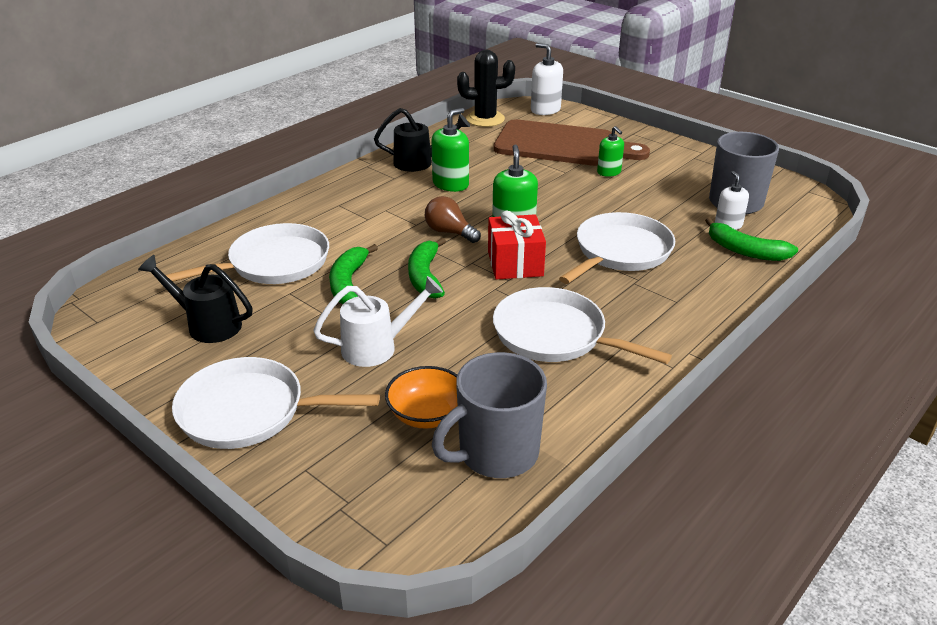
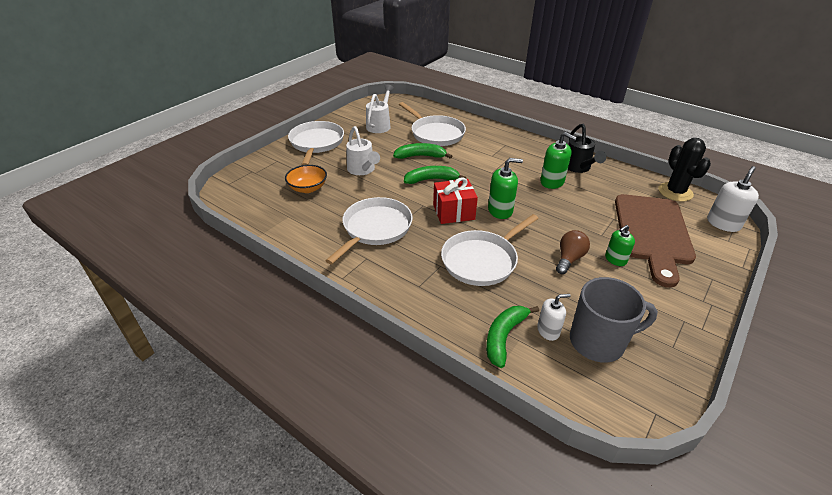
camera: 85 degrees right, 5 degrees up
(207, 324) = (380, 125): black watering can -> white watering can
(449, 232) = (485, 185): brown light bulb -> brown light bulb (569, 259)
(496, 453) = (276, 210): grey mug -> none
(620, 252) = (481, 260): white pan -> white pan turned 105 degrees clockwise

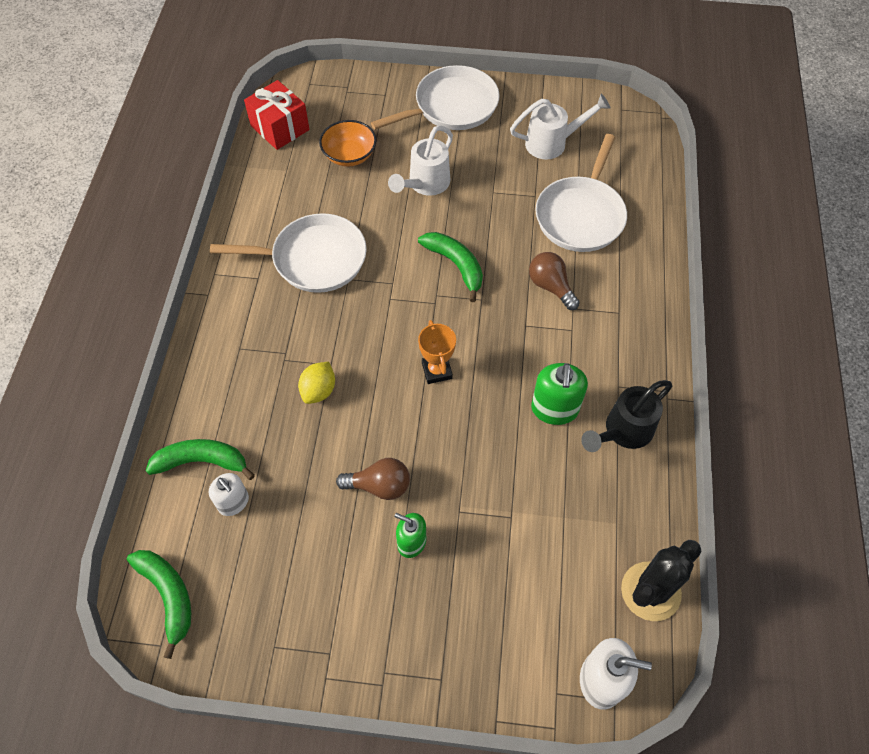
camera: 60 degrees right, 20 degrees up
(420, 156) = (505, 227): green banana -> green banana (168, 596)
(453, 212) = (398, 321): red gift -> red gift (280, 128)
(473, 157) = (551, 286): none -> brown light bulb
(481, 260) = (319, 390): white pan -> yellow lemon
(500, 210) = (437, 371): green soap dispenser -> orange trophy
(598, 342) = (241, 560): grey mug -> none
(652, 233) = (507, 578): brown cutting board -> none

